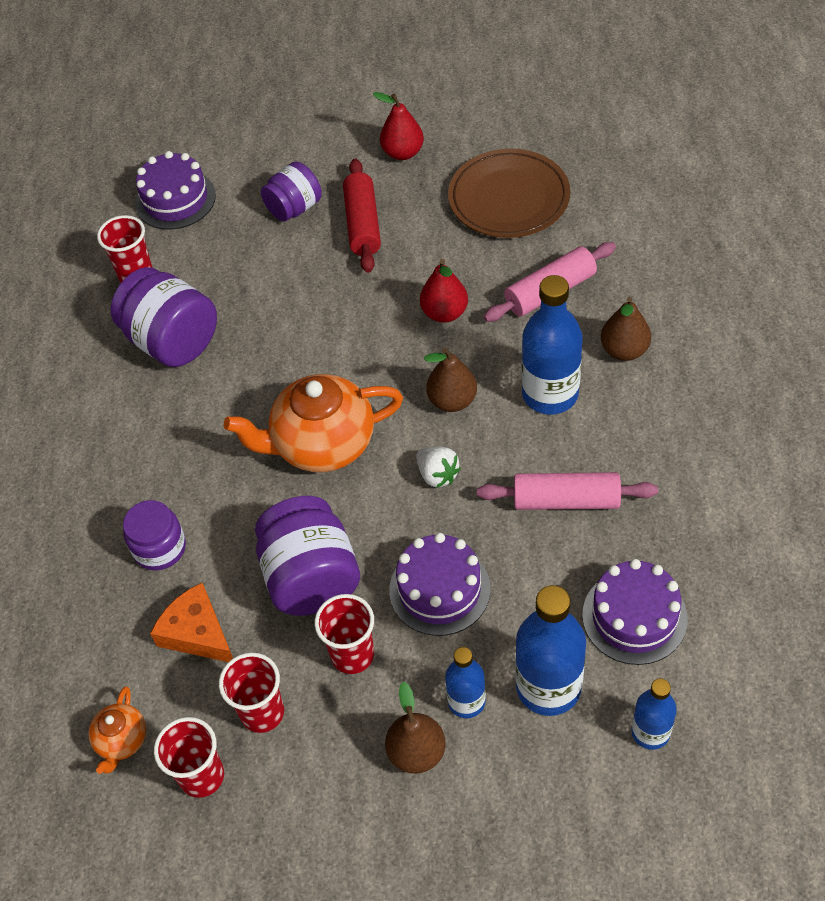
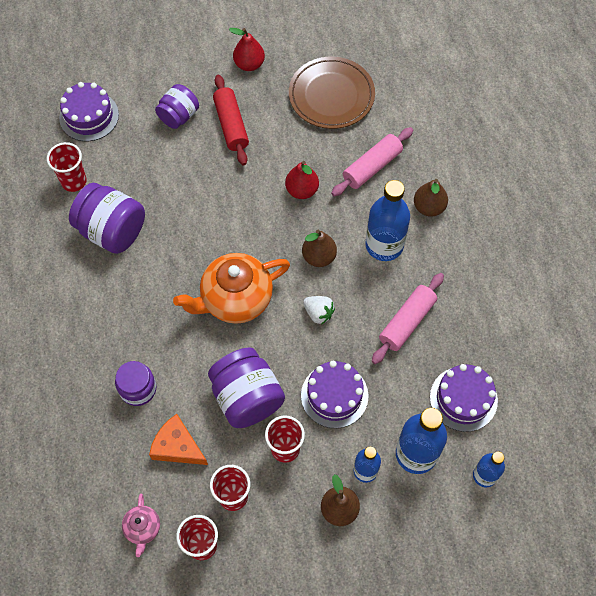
camera: 15 degrees left, 10 degrees up
(122, 740) = (142, 528): orange teapot -> pink teapot
(566, 500) = (407, 322): pink rolling pin -> pink rolling pin turned 45 degrees counterclockwise

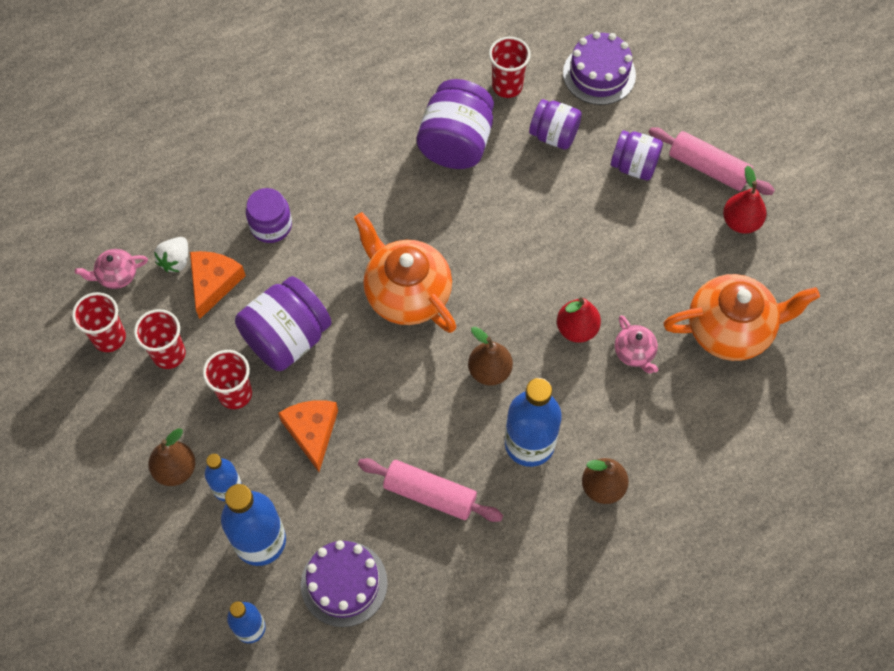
camera: 75 degrees right, 0 degrees up
(131, 161) = (554, 135): none -> purple jar
(231, 125) = (642, 225): red rolling pin -> none
(318, 313) = (413, 389): white strawberry -> white strawberry (175, 261)
(331, 95) = (730, 329): brown plate -> orange teapot
(332, 159) = (634, 353): none -> pink teapot
(334, 395) = (312, 432): purple cake -> orange cheese
(372, 167) = (639, 403): pink rolling pin -> pink rolling pin (708, 168)

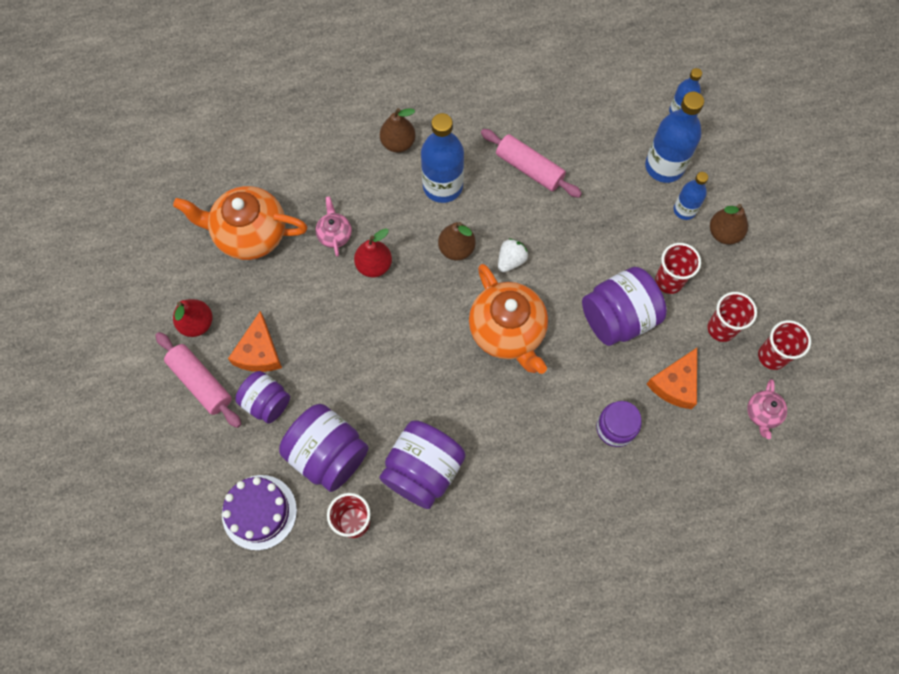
camera: 165 degrees left, 5 degrees up
(117, 275) = (762, 413): pink teapot -> pink teapot turned 105 degrees clockwise
(175, 261) = (707, 414): white strawberry -> white strawberry (511, 260)
(312, 432) = (611, 236): orange cheese -> orange cheese (259, 352)
(344, 583) = (607, 124): purple cake -> none
(554, 135) = (328, 454): purple jar -> purple jar, size x1.60

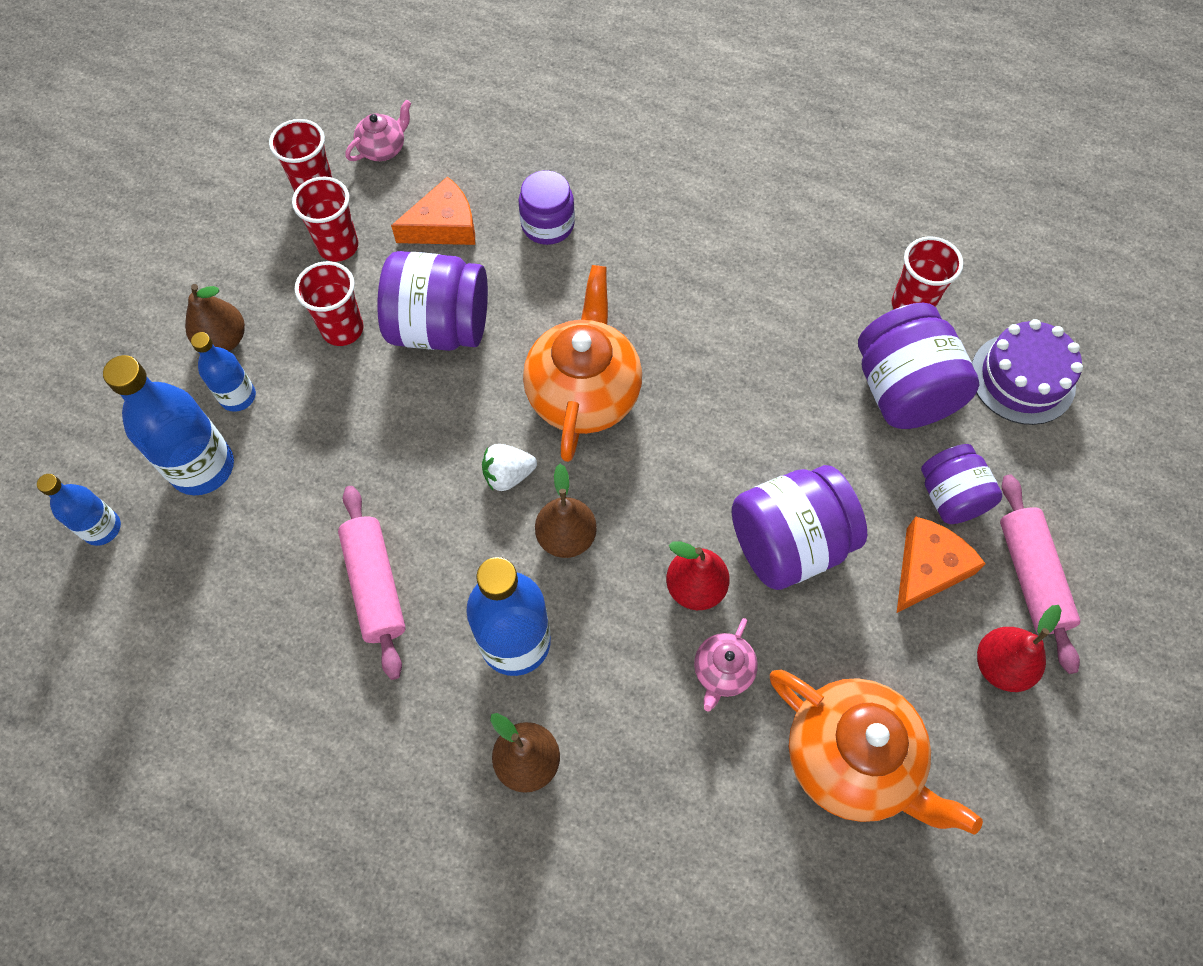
camera: 145 degrees left, 5 degrees down
(423, 470) = (797, 309): purple jar -> purple jar (788, 544)

